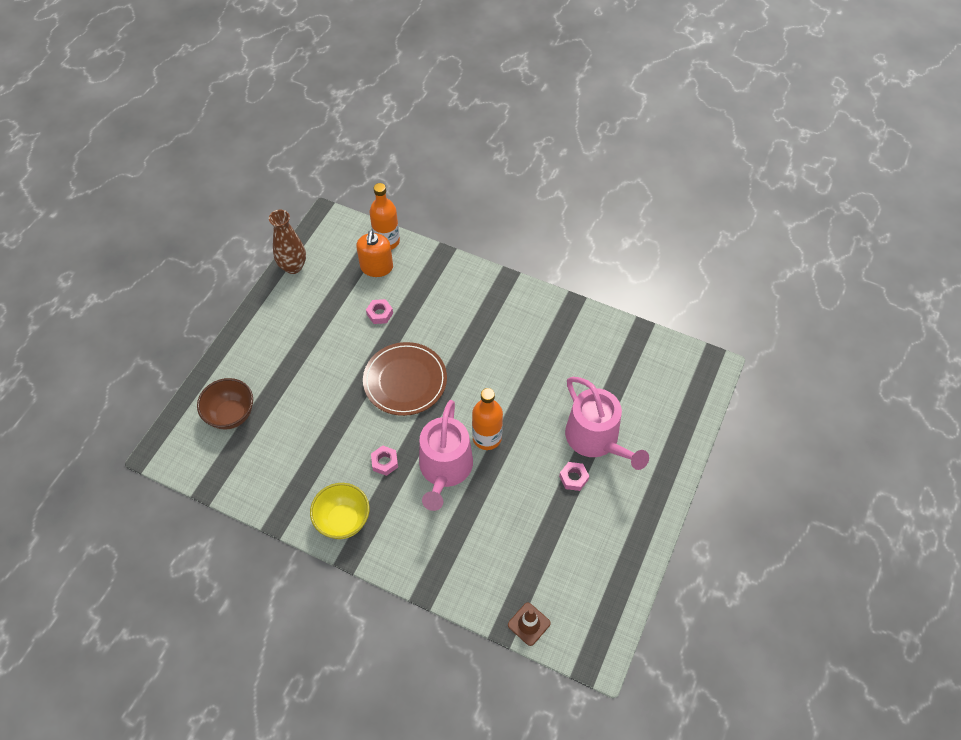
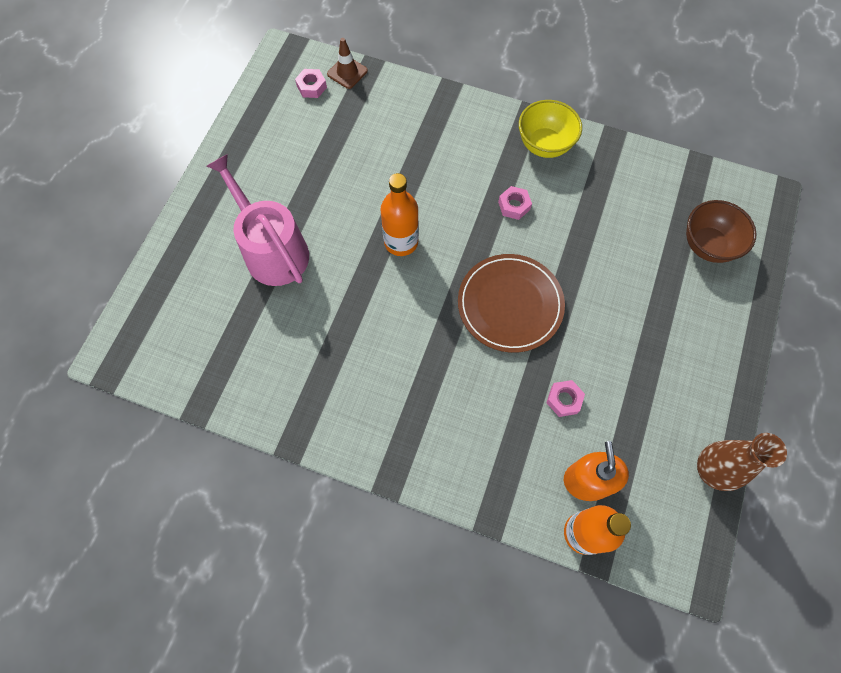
camera: 175 degrees right, 10 degrees up
(444, 469) = (445, 203): pink watering can -> none
(573, 478) = (300, 205): pink nut -> pink nut (312, 87)

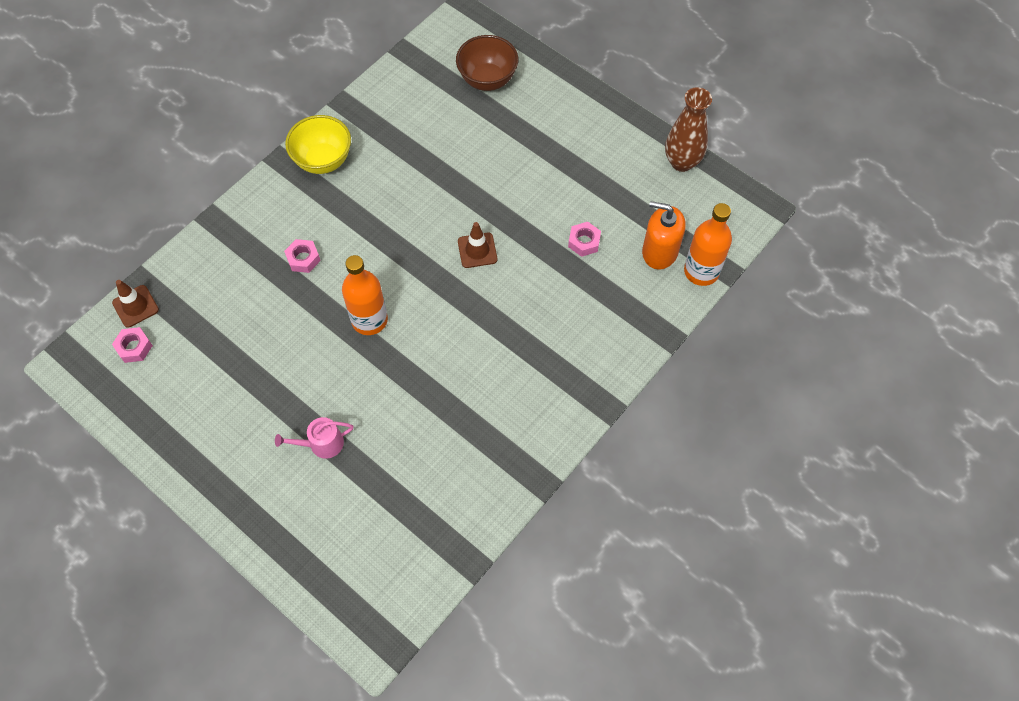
camera: 70 degrees left, 5 degrees down
(272, 250) = (322, 444): pink watering can -> pink watering can, size x0.47
(510, 304) = (477, 250): brown plate -> brown traffic cone
(514, 205) = (377, 210): pink nut -> pink nut (303, 259)

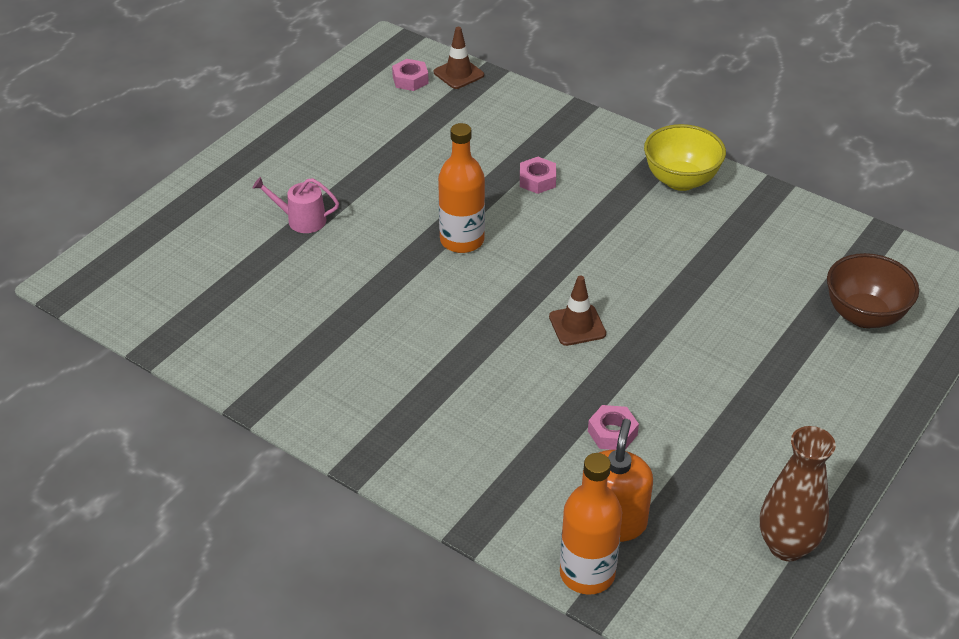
camera: 85 degrees right, 20 degrees down
(322, 444) = (301, 220): pink watering can -> pink watering can turned 60 degrees counterclockwise

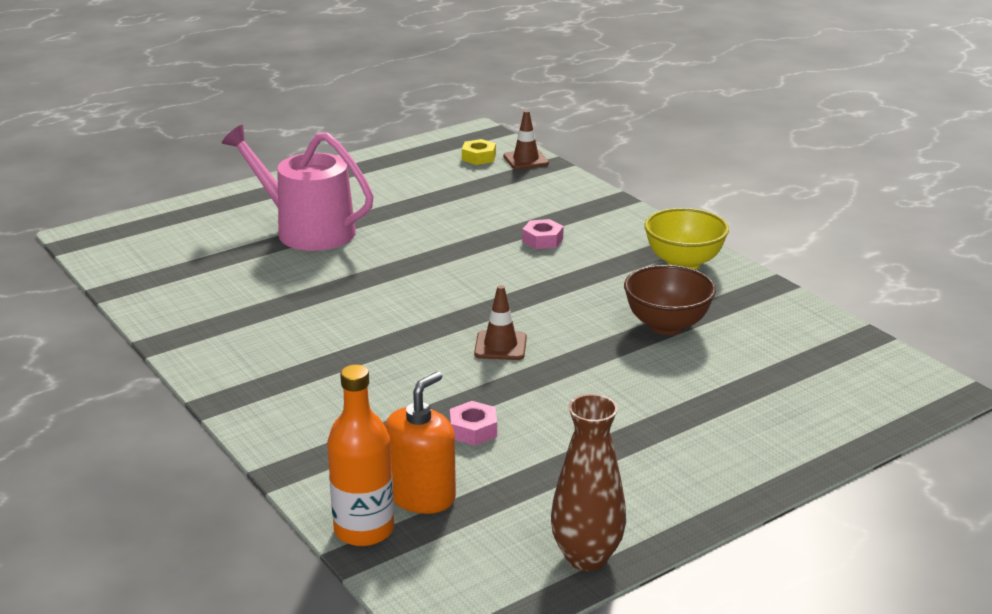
camera: 20 degrees right, 15 degrees down
(301, 220) = (307, 230): pink watering can -> pink watering can, size x2.11
(410, 80) = (479, 157): pink nut -> yellow nut
(462, 240) = (439, 268): orange bottle -> none
(864, 315) = (805, 395): brown bowl -> brown bowl (667, 325)

